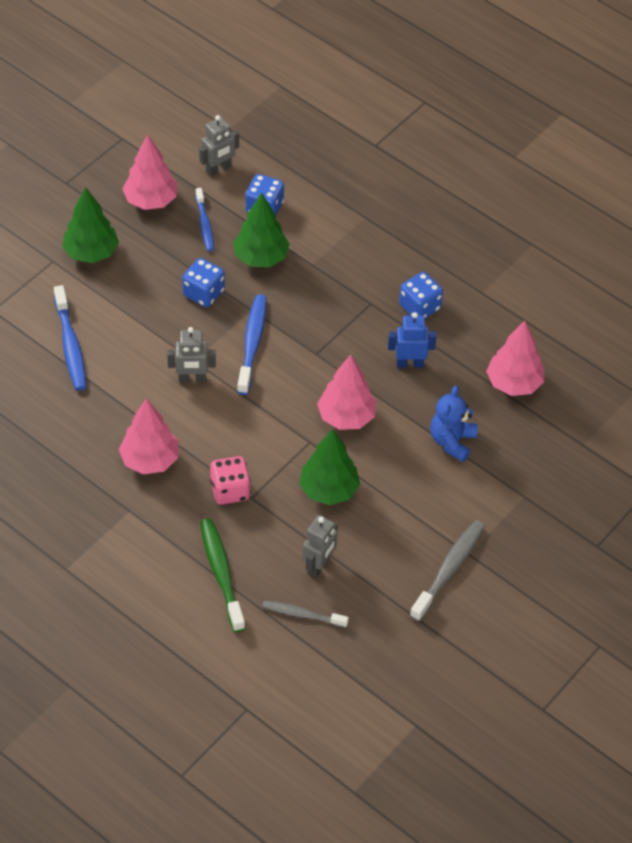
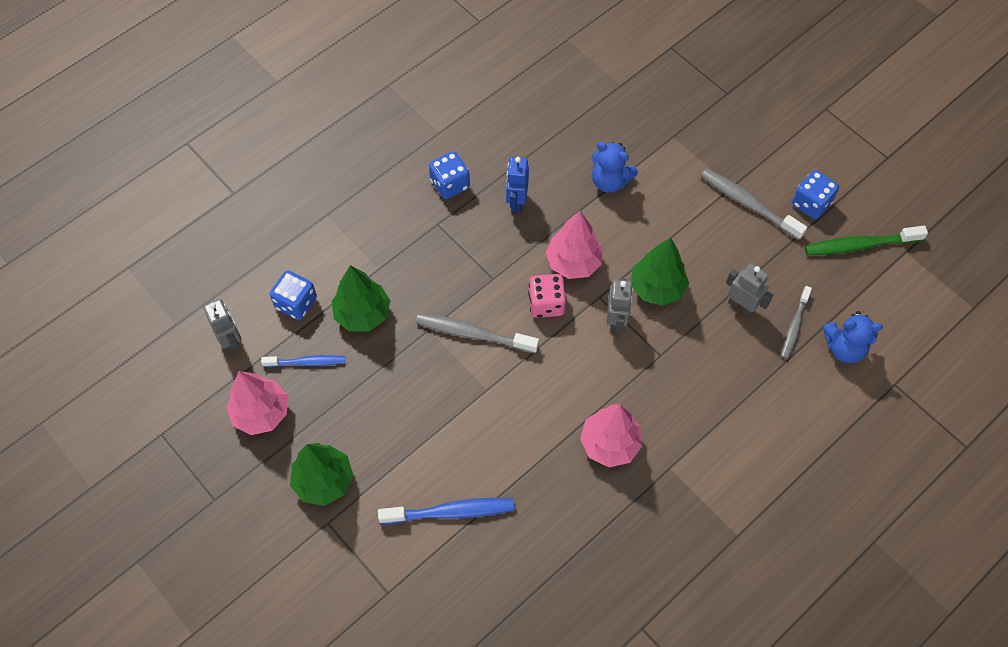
camera: 80 degrees left, 10 degrees up
(192, 379) = (511, 394): grey robot -> grey robot (616, 320)
(203, 293) = (401, 372): blue dice -> blue dice (811, 203)
(221, 573) = (747, 391): green toothbrush -> green toothbrush (859, 245)
(230, 490) = (652, 373): pink dice -> pink dice (546, 304)
(252, 343) = (473, 333): blue toothbrush -> grey toothbrush
(283, 661) = (844, 348): none -> blue teddy bear
(514, 383) = (550, 124): pink tree -> none

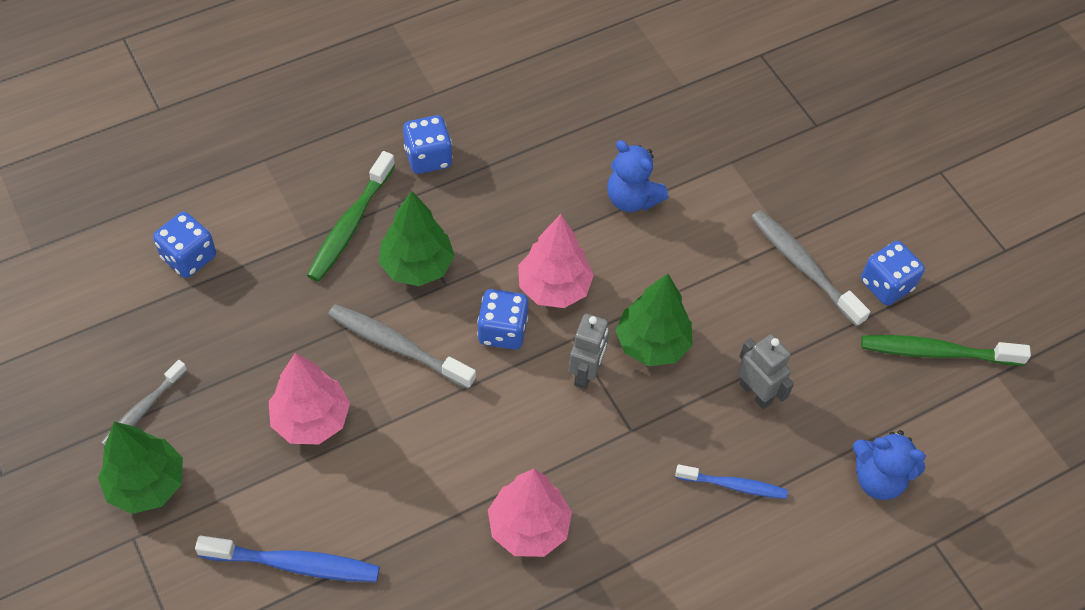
camera: 10 degrees right, 5 degrees down
(231, 341) = (94, 284): grey robot -> none
(261, 413) = (99, 381): pink tree -> pink tree (311, 420)
(307, 362) = (177, 332): blue toothbrush -> blue toothbrush (734, 485)
(362, 314) = (266, 289): green tree -> green tree (417, 266)
(408, 250) = (350, 225): none -> green toothbrush
(516, 202) = (505, 197): blue robot -> none
(546, 304) = (502, 331): pink dice -> blue dice
(794, 326) = (819, 435): grey toothbrush -> grey toothbrush (143, 409)

